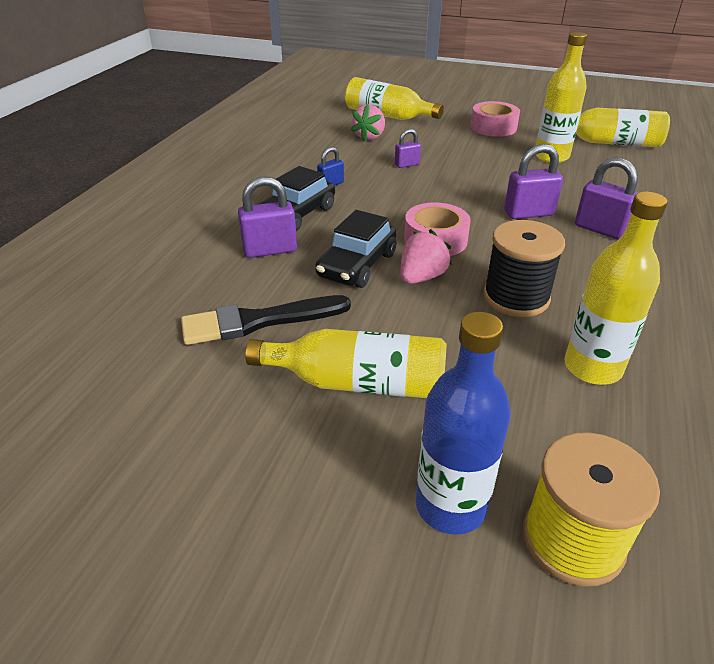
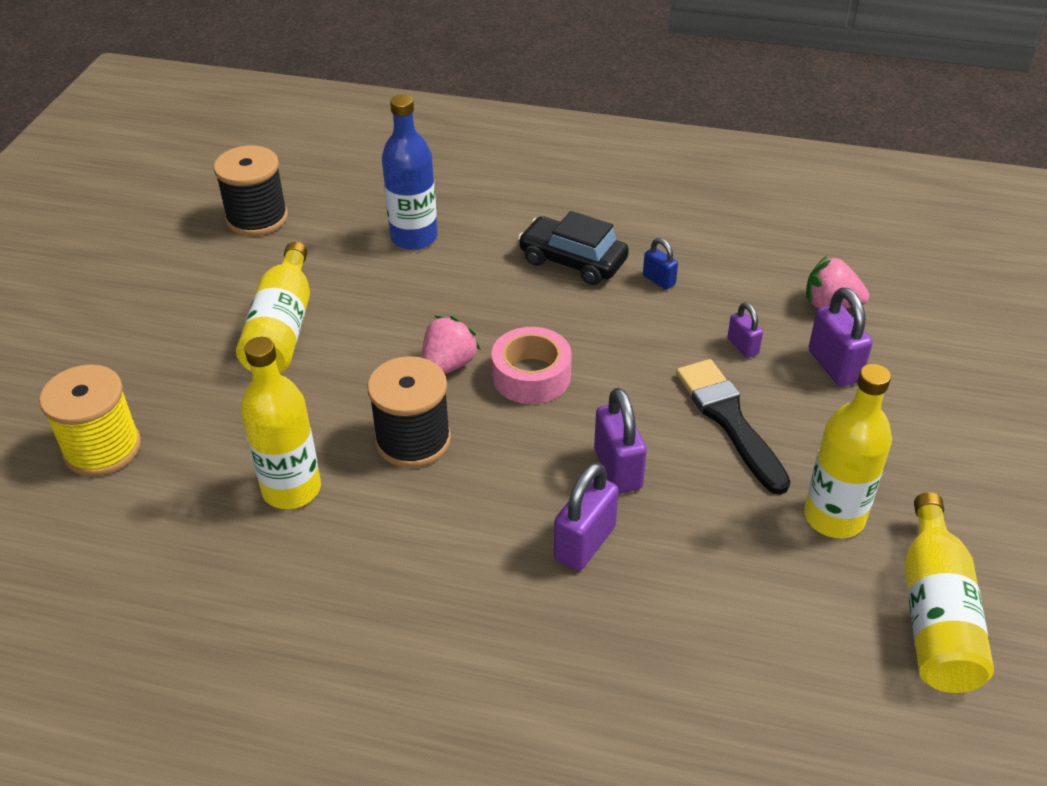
camera: 85 degrees right, 5 degrees up
(130, 415) = (257, 218): none -> black spool
(259, 321) = (369, 262): black brush -> black brush (729, 421)
(270, 250) = (492, 252): purple padlock -> purple padlock (834, 366)
(357, 265) = (469, 316): black car -> none
(388, 116) = (929, 319): yellow bottle -> none
(421, 277) = (448, 365): pink strawberry -> pink strawberry turned 90 degrees counterclockwise
(450, 505) = (145, 384): blue bottle -> blue bottle (414, 237)
(493, 127) = (939, 449): pink tape -> none

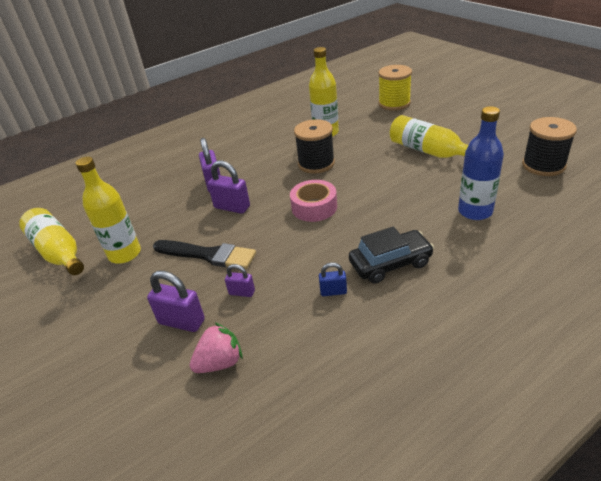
camera: 135 degrees right, 5 degrees down
(448, 365) = (350, 187): pink strawberry -> none

